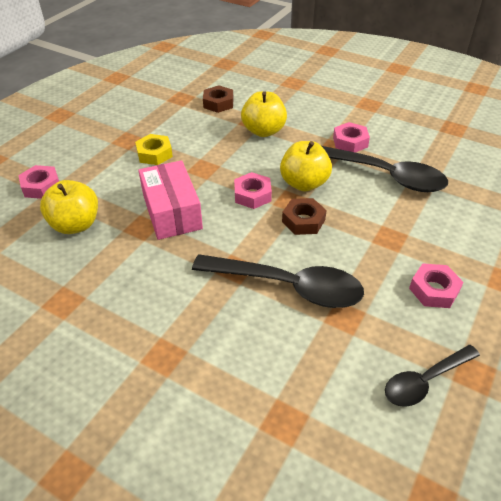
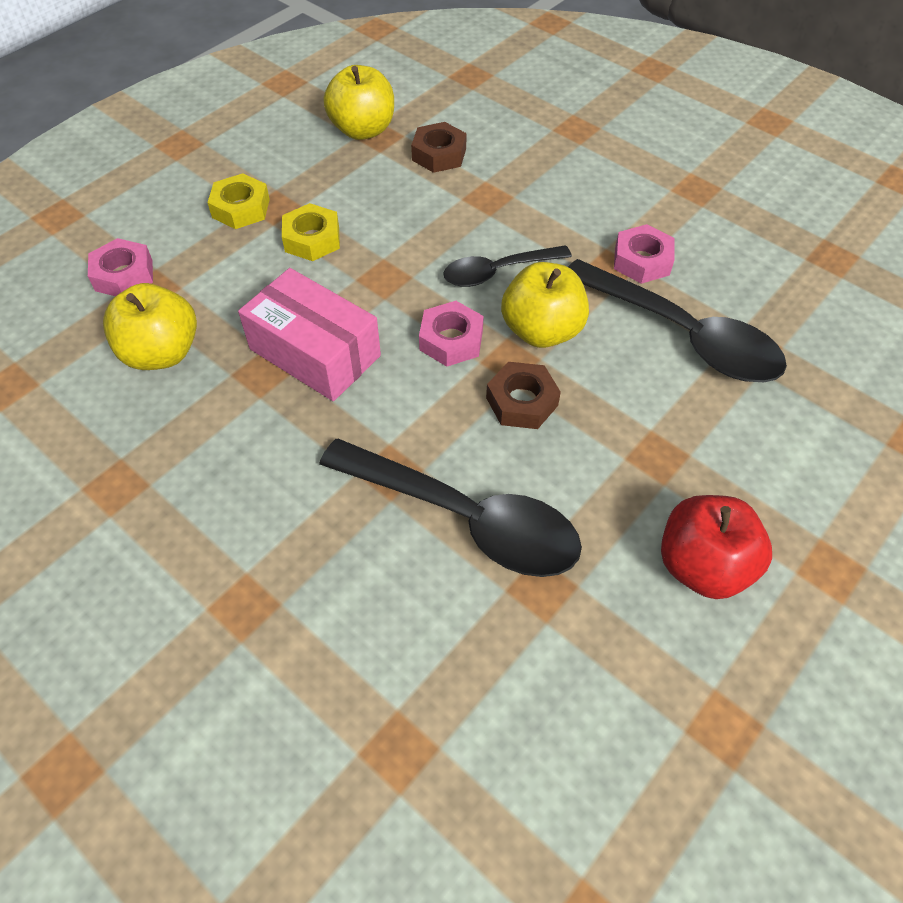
camera: 10 degrees right, 10 degrees up
(106, 143) = (241, 208): none -> yellow nut
(172, 212) = (315, 352): pink box -> pink box turned 45 degrees counterclockwise
(263, 131) = (501, 219): yellow apple -> yellow apple (363, 130)
(425, 381) = (639, 725): black spoon -> black spoon (498, 272)
(434, 290) = (703, 565): pink nut -> red apple

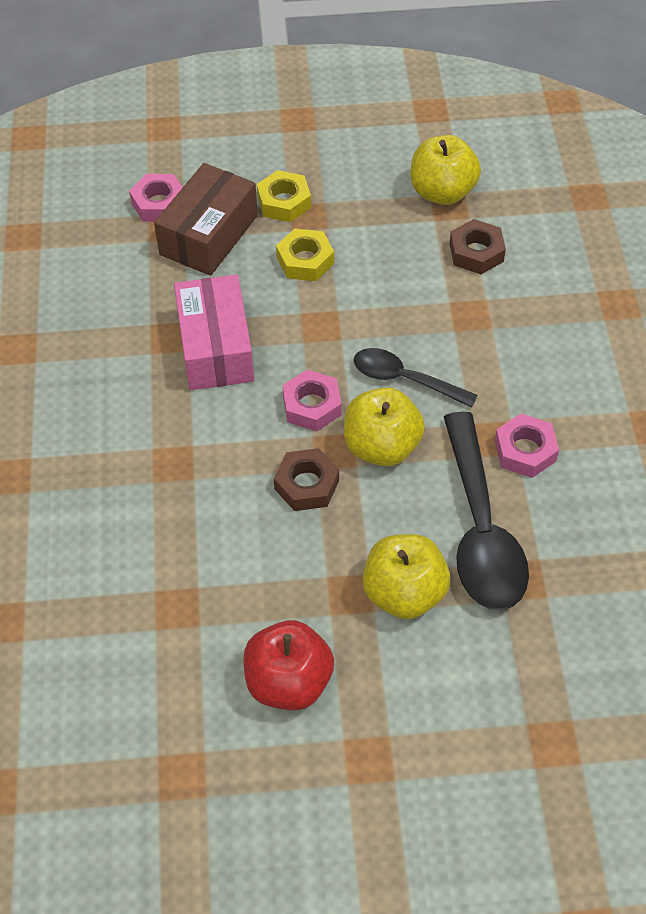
camera: 45 degrees right, 0 degrees up
(161, 353) = (126, 278): yellow apple -> yellow apple (404, 593)
(202, 271) = (209, 235): none -> brown box
(465, 518) = (182, 529): black spoon -> none

